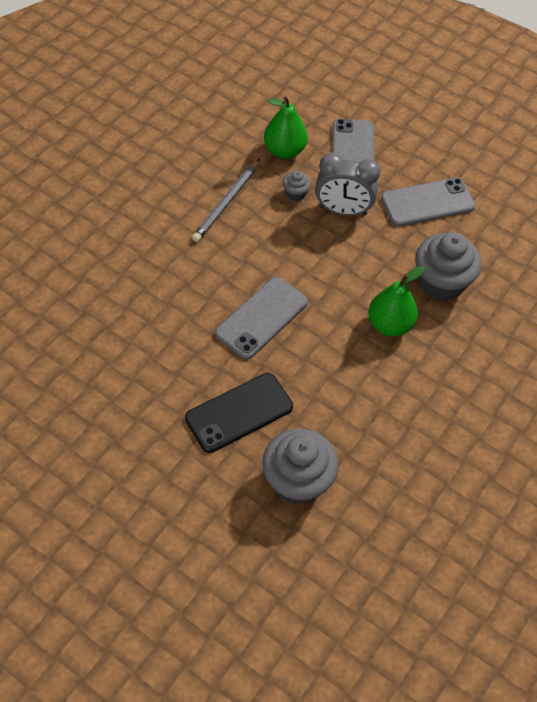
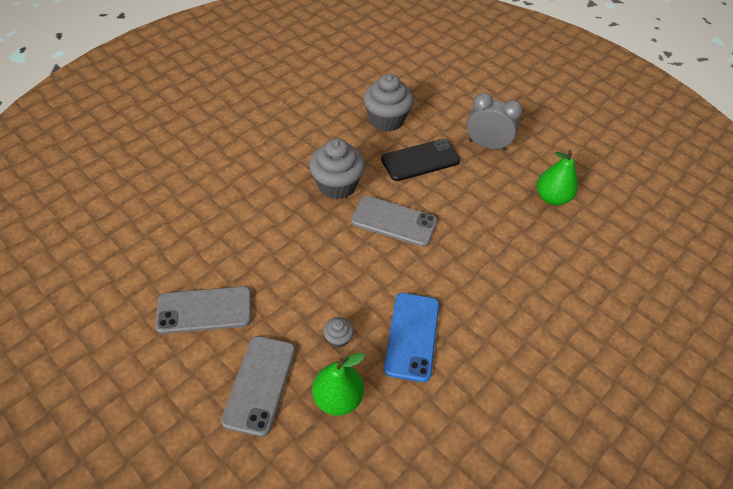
camera: 170 degrees left, 5 degrees down
(226, 203) = (412, 336): grey pencil -> blue phone
(261, 318) = (394, 221): grey phone -> grey phone turned 60 degrees clockwise
(343, 210) = (294, 312): grey clock -> grey clock (487, 145)
(390, 324) = (289, 203): green pear -> green pear (552, 198)
(441, 282) = (230, 230): grey cupcake -> grey cupcake (337, 185)

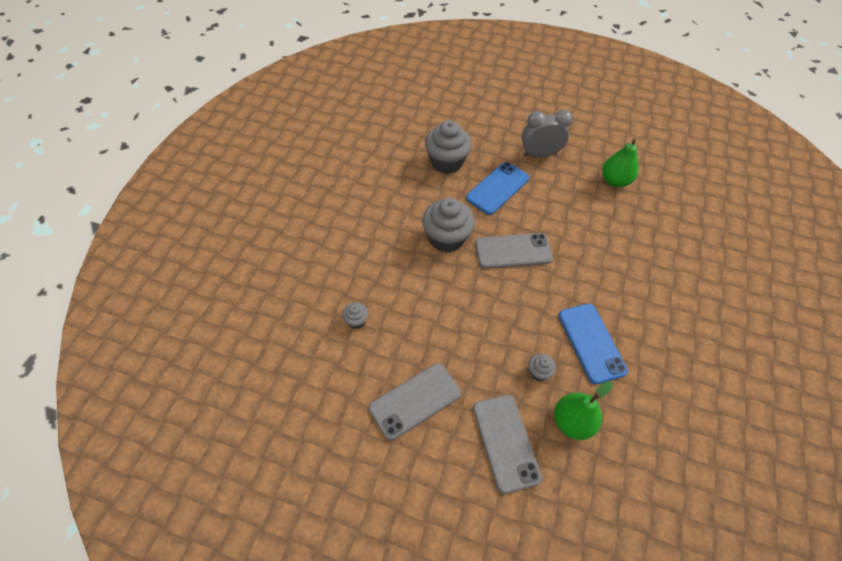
camera: 25 degrees left, 5 degrees up
(203, 222) = (356, 320): none -> grey cupcake
(420, 160) = (497, 188): black phone -> blue phone

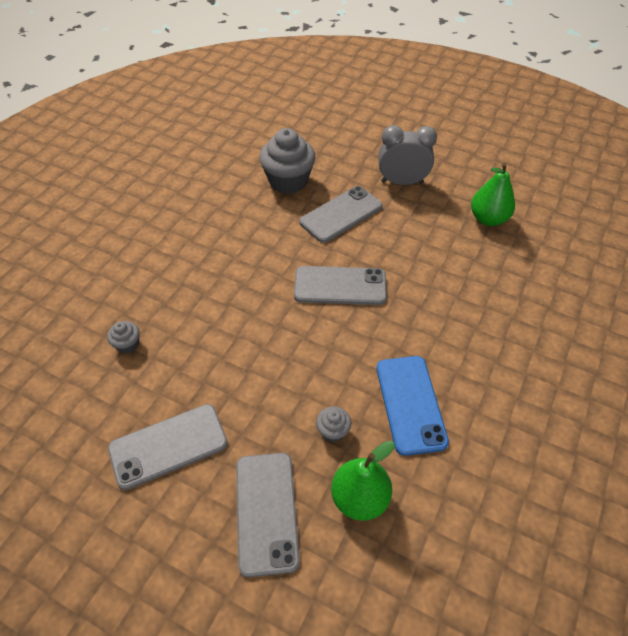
camera: 10 degrees right, 5 degrees down
(446, 238) = (263, 263): grey cupcake -> none
(497, 188) = (341, 214): blue phone -> grey phone

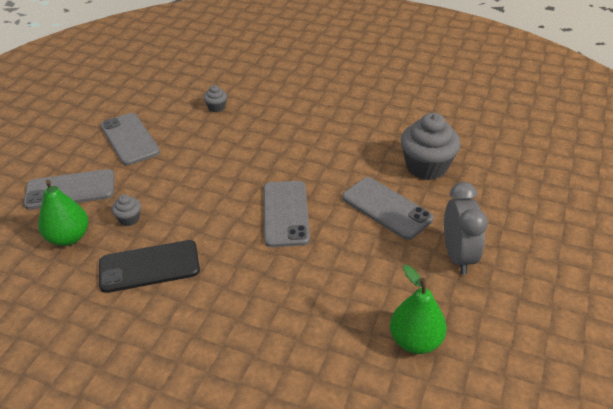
camera: 85 degrees right, 10 degrees down
(410, 404) = (149, 267): blue phone -> black phone

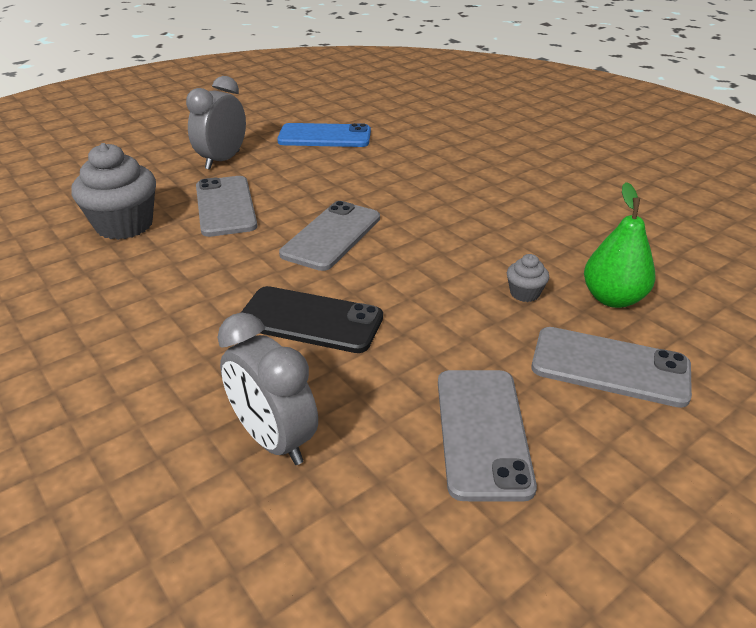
camera: 150 degrees left, 5 degrees down
(149, 267) = (515, 239): black phone -> black phone (310, 320)
(216, 107) = (274, 439): grey cupcake -> grey clock
(415, 340) = (324, 136): green pear -> blue phone

